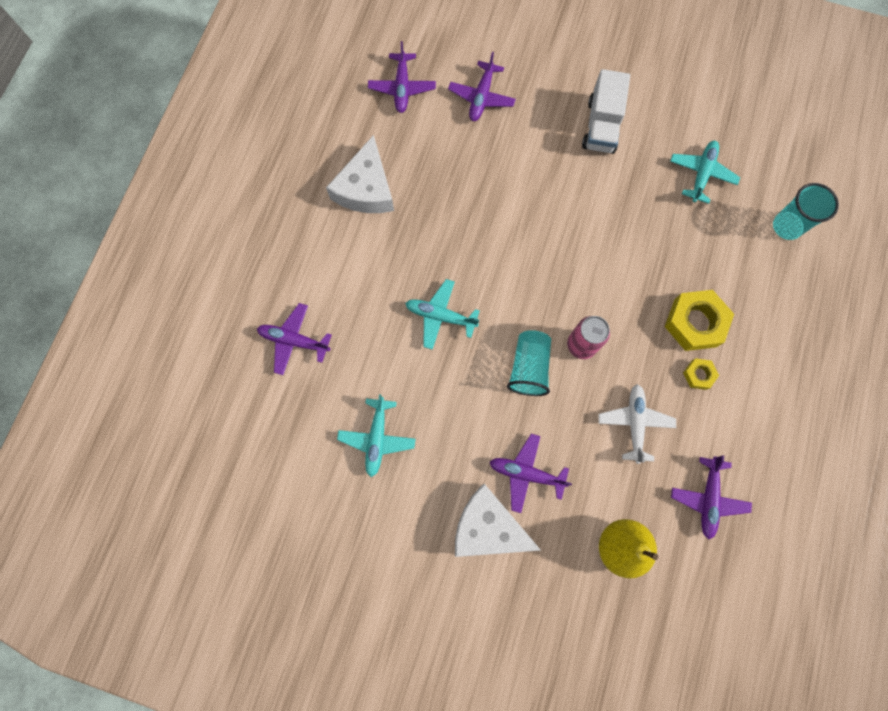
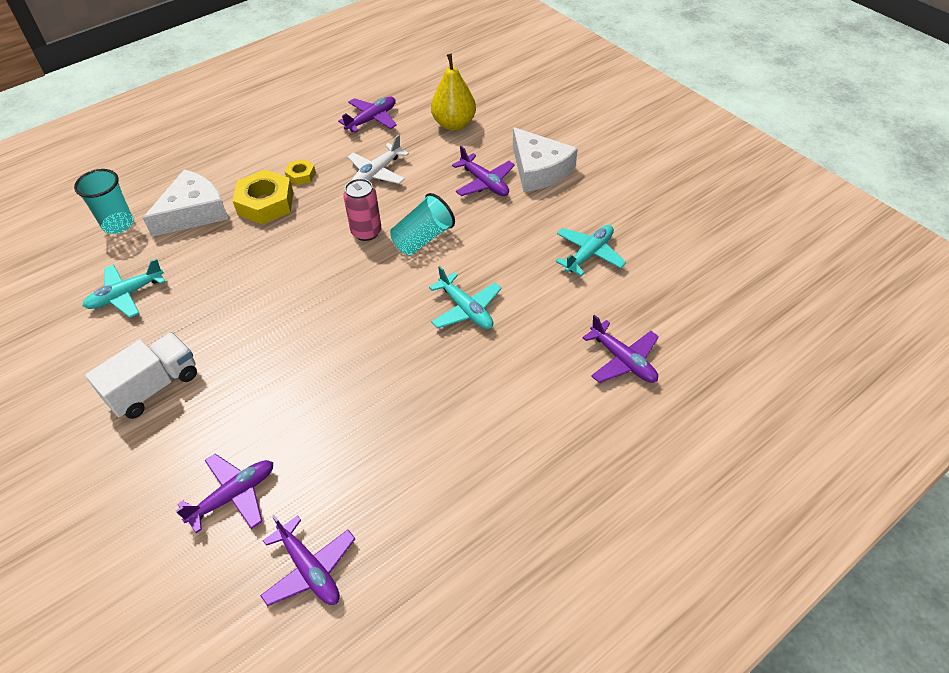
camera: 145 degrees left, 25 degrees down
(366, 188) = (448, 467): white cheese -> white cheese (193, 212)
(402, 88) = (310, 569): purple plane -> purple plane turned 105 degrees clockwise

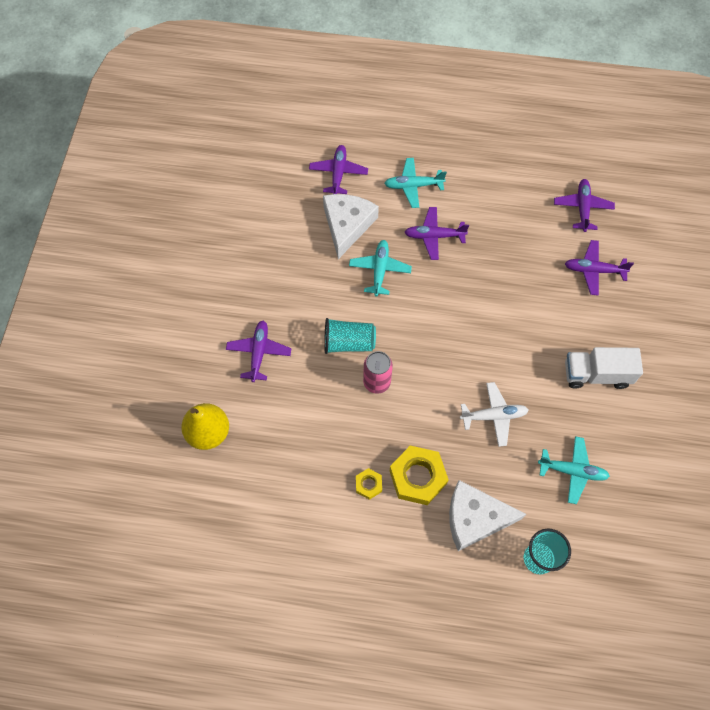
camera: 135 degrees left, 15 degrees up
(372, 119) = (257, 501): purple plane -> purple plane (434, 236)
(377, 173) = (315, 433): white plane -> white plane (494, 416)
(539, 170) = (212, 330): white cheese -> white cheese (347, 225)
(589, 254) = (271, 242): turquoise plane -> turquoise plane (413, 186)

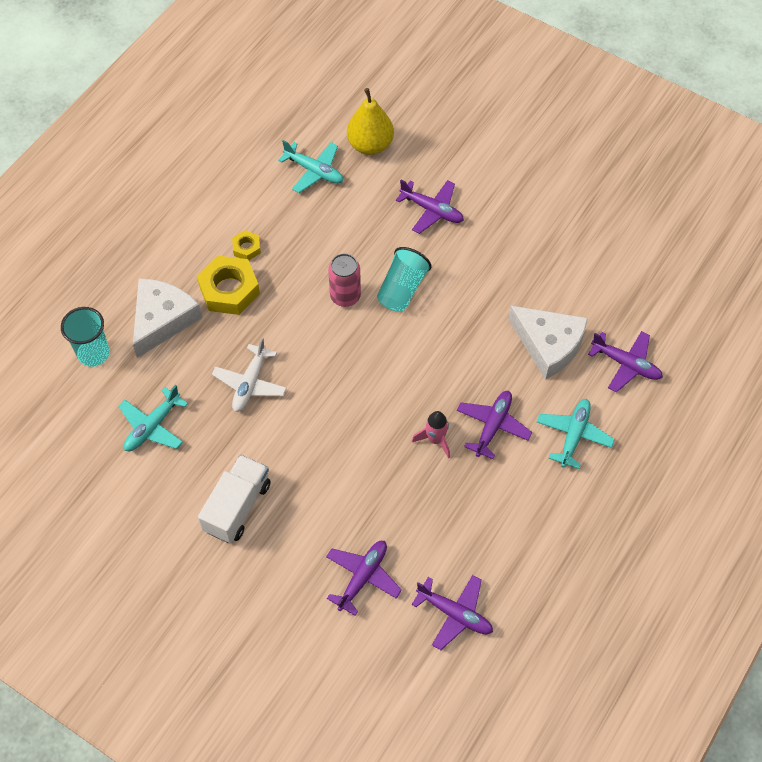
camera: 115 degrees right, 5 degrees down
(380, 270) = (474, 353): turquoise plane -> turquoise plane (314, 171)
(466, 268) = (435, 440): none -> pink rocket

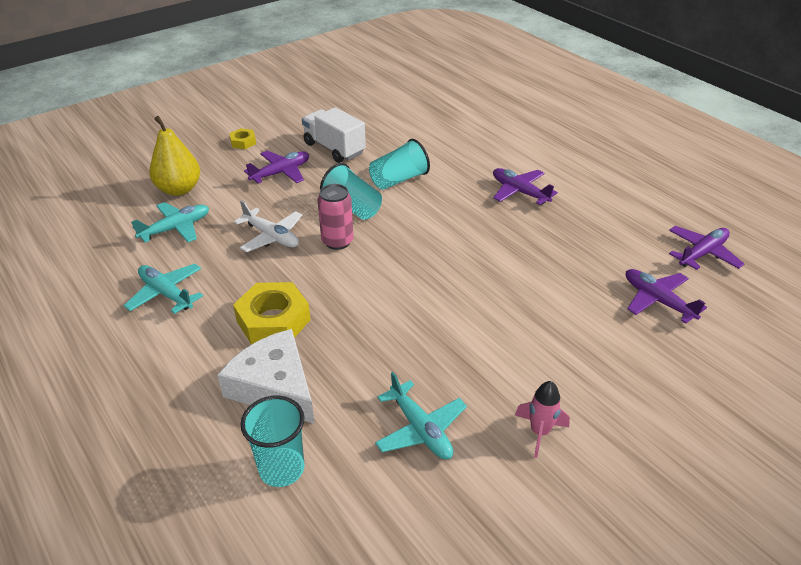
camera: 70 degrees left, 20 degrees down
(237, 507) = (555, 375): white truck -> white truck (334, 148)
(246, 248) = (229, 295): yellow nut -> yellow nut (243, 142)
(250, 383) = (403, 330): white plane -> white plane (271, 237)
(435, 440) = (521, 224): pink rocket -> pink rocket (539, 432)
(465, 312) = (398, 180): none -> turquoise cup
(548, 344) = (454, 149): white cheese -> none
(574, 435) = (543, 157): turquoise plane -> turquoise plane (166, 293)
(626, 364) = (489, 122): purple plane -> none

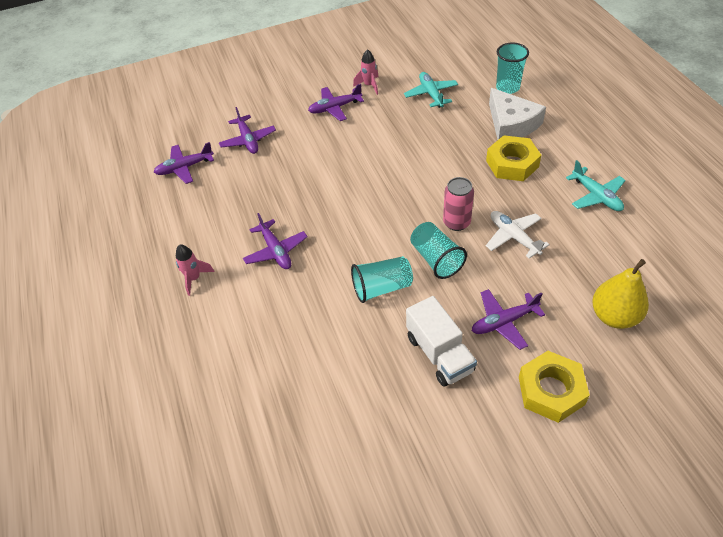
camera: 160 degrees left, 10 degrees up
(176, 228) = (604, 261): turquoise plane -> none
(243, 142) = (551, 390): yellow nut -> yellow nut, size x1.97
(570, 374) = (335, 108): none -> purple plane
(579, 163) = (194, 278): none -> pink rocket

